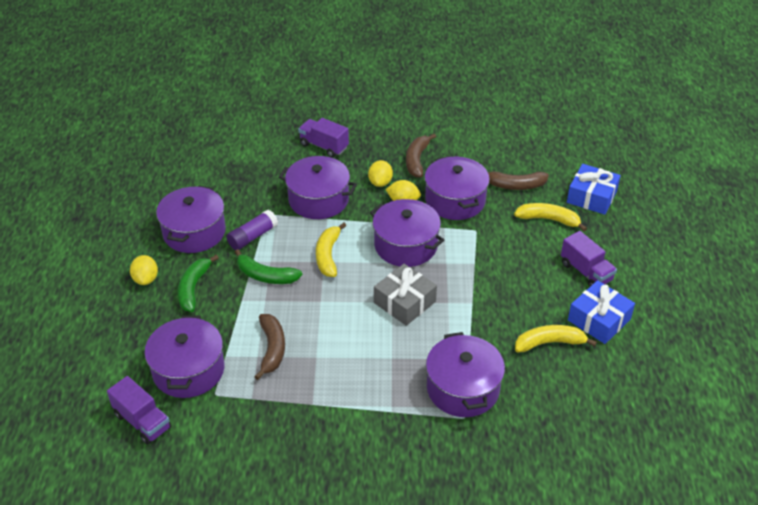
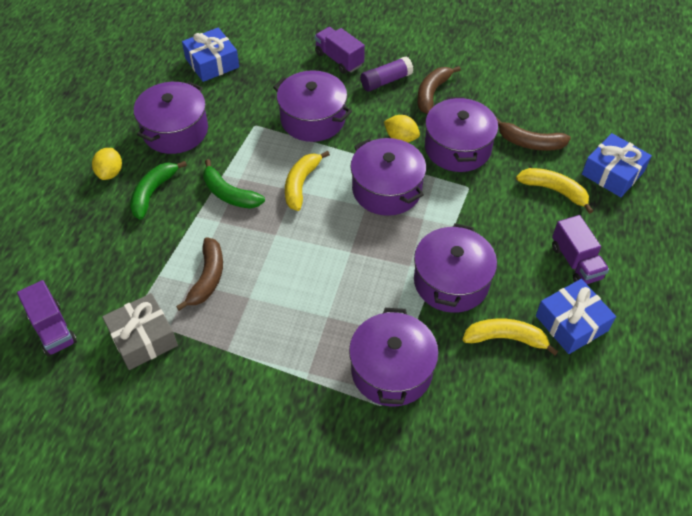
camera: 15 degrees right, 10 degrees up
(189, 370) = (117, 283): purple pot -> purple pot (451, 281)
(207, 169) = (212, 63): none -> blue gift
(253, 237) = (231, 147): purple glue stick -> purple glue stick (386, 81)
(380, 182) = (384, 112): yellow lemon -> none
(404, 302) = (363, 255): grey gift -> grey gift (143, 338)

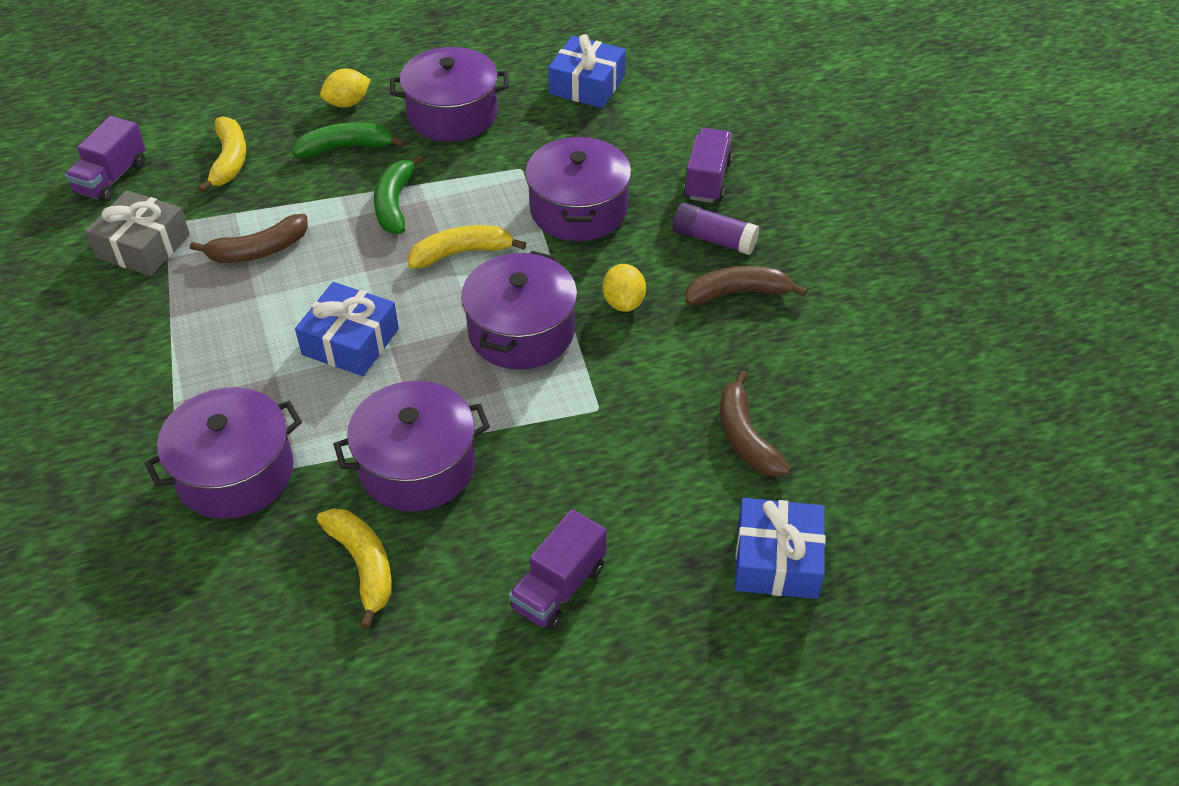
camera: 55 degrees right, 5 degrees down
(457, 148) = (660, 365): purple pot -> none
(554, 190) = (676, 505): yellow banana -> yellow banana (229, 160)
(571, 323) = (442, 629): blue gift -> blue gift (350, 341)

